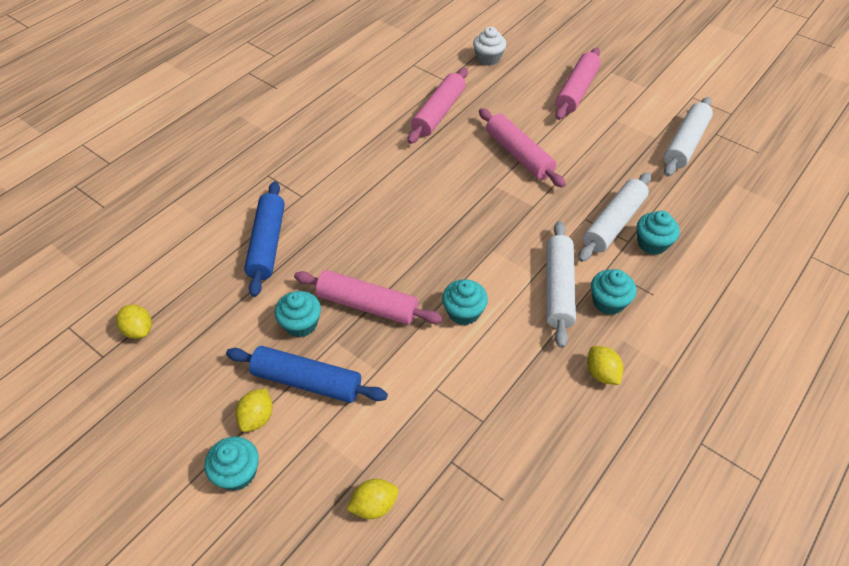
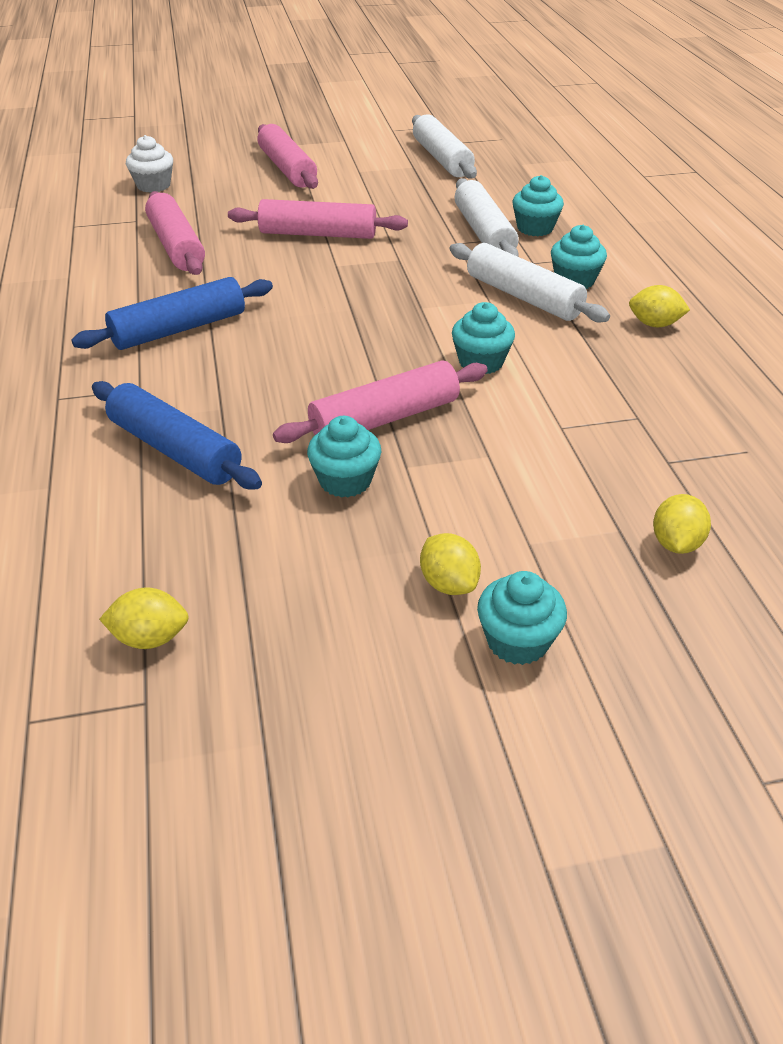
camera: 50 degrees left, 10 degrees down
(307, 381) = (441, 515): blue rolling pin -> blue rolling pin (179, 329)

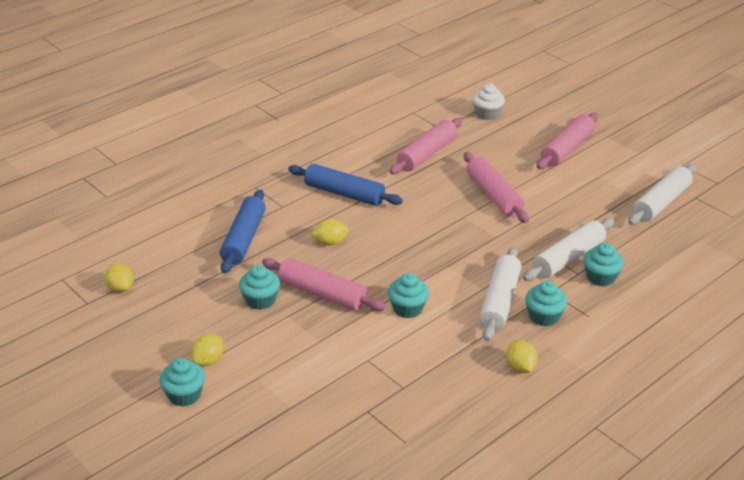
camera: 60 degrees right, 5 degrees down
(676, 543) = (294, 431): yellow lemon -> yellow lemon (330, 242)

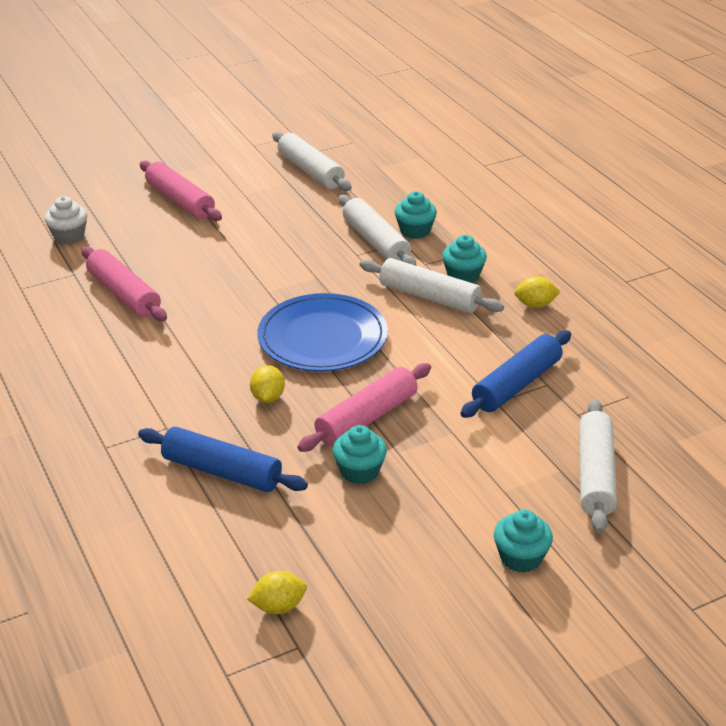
camera: 75 degrees left, 0 degrees up
(209, 360) = (462, 529): yellow lemon -> none
(290, 428) = (595, 474): none -> white rolling pin
(344, 194) = (170, 371): blue rolling pin -> blue rolling pin (517, 384)
(407, 308) = (419, 359): turquoise cupcake -> none
(415, 254) = (322, 337): none -> blue plate
(494, 195) = (239, 264): pink rolling pin -> none

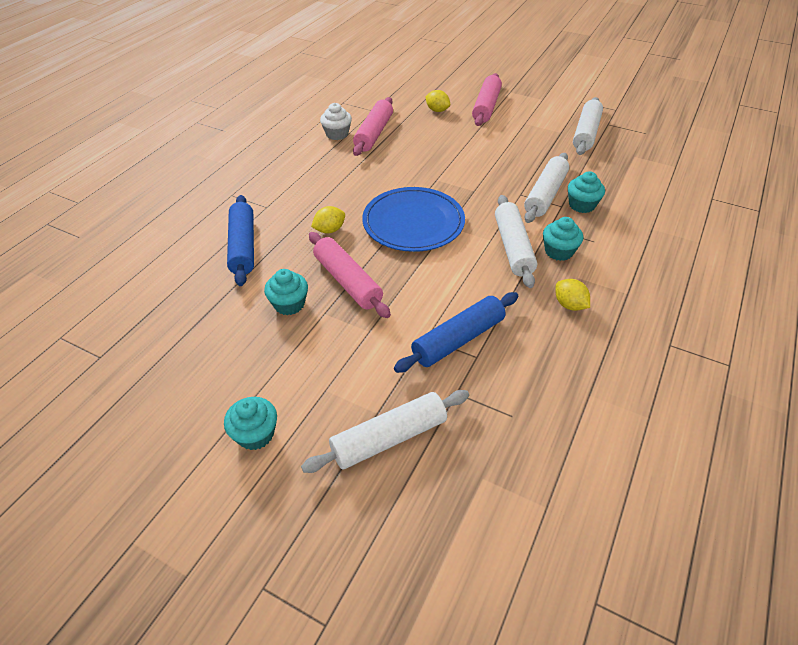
camera: 55 degrees right, 10 degrees up
(69, 236) = (406, 92): white cupcake -> white cupcake (337, 134)
(278, 606) = (132, 330): yellow lemon -> yellow lemon (437, 110)
(367, 418) = (347, 281): pink rolling pin -> pink rolling pin turned 45 degrees clockwise
(517, 384) = (458, 339): blue rolling pin -> blue rolling pin turned 45 degrees counterclockwise

